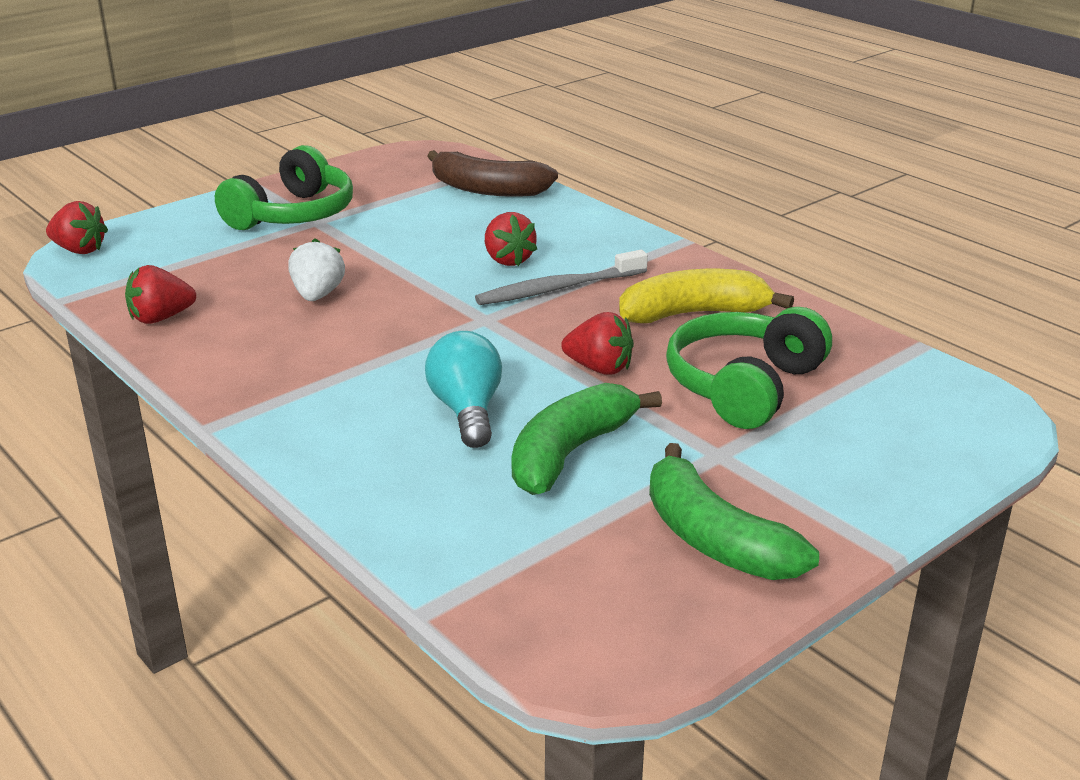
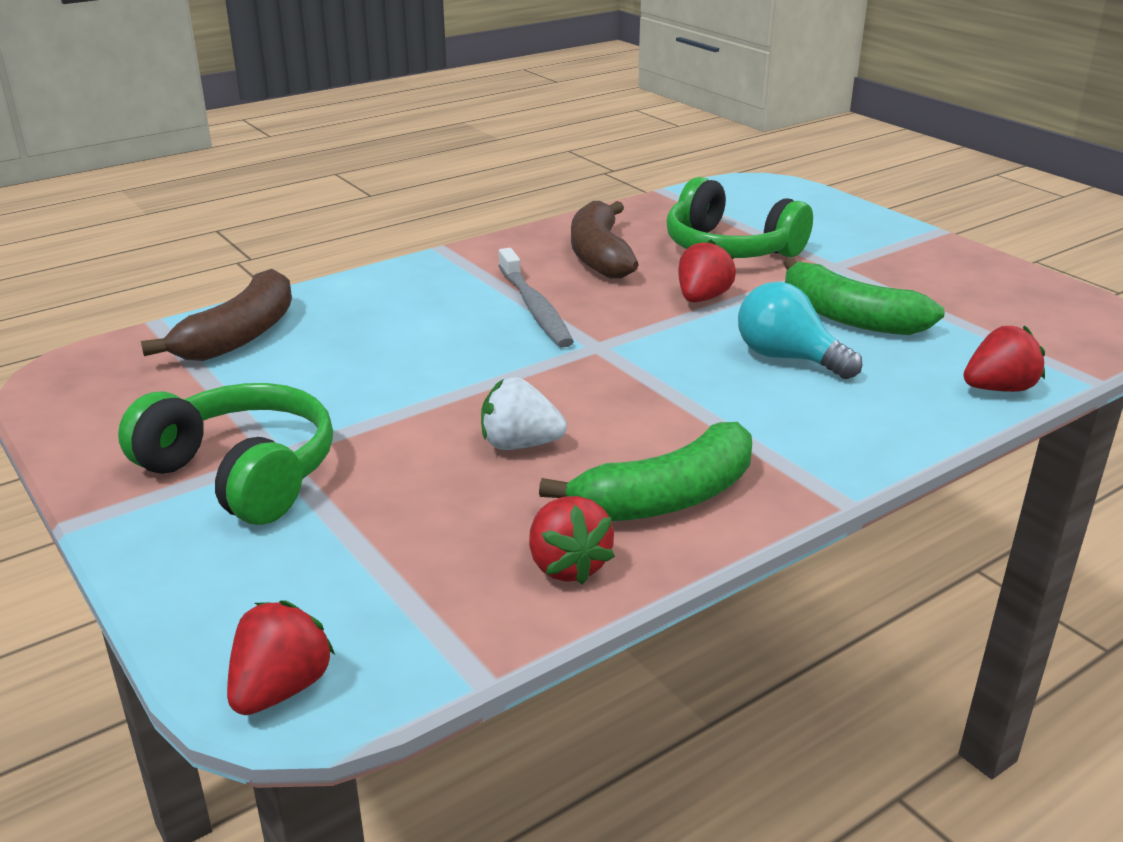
camera: 85 degrees left, 0 degrees up
(467, 411) = (787, 358): turquoise light bulb -> turquoise light bulb turned 45 degrees clockwise
(508, 260) = (456, 330): red strawberry -> red strawberry (998, 389)
(694, 314) = (599, 255): yellow banana -> brown banana
(714, 539) = (949, 276): green banana -> green banana (667, 498)

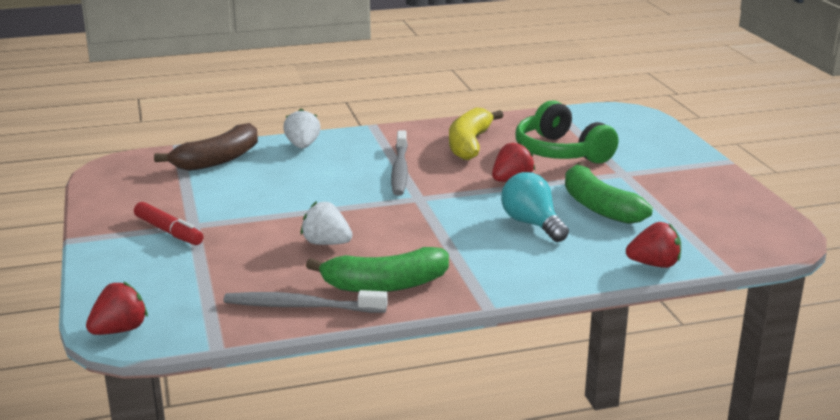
camera: 20 degrees right, 5 degrees down
(242, 473) = (169, 231): green headphones -> red marker
(359, 293) = (302, 146): none -> white strawberry
(567, 566) = (301, 306): red strawberry -> grey toothbrush
(599, 255) = (469, 144): brown banana -> yellow banana

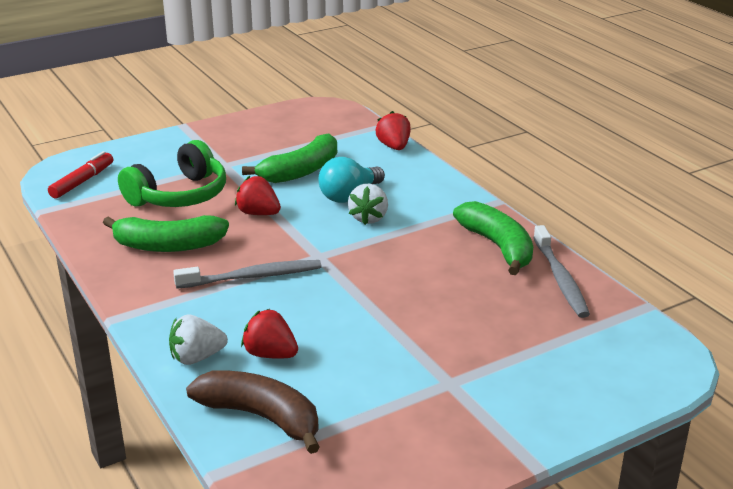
camera: 105 degrees left, 5 degrees up
(120, 330) = (671, 363): red strawberry -> red strawberry (270, 354)
(169, 231) = (474, 395): red marker -> red marker (82, 181)
(326, 243) = (442, 289): white strawberry -> white strawberry (368, 218)
(469, 144) = (168, 246): yellow banana -> green banana

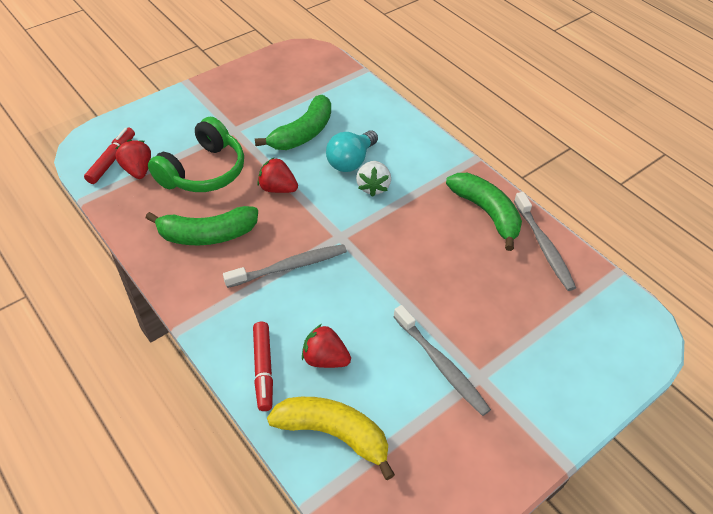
camera: 10 degrees left, 20 degrees up
(197, 357) = (263, 369): white strawberry -> red marker
(261, 417) = (333, 434): brown banana -> yellow banana
(394, 147) = (376, 98): red strawberry -> red strawberry (138, 170)
(406, 370) = (441, 365): none -> grey toothbrush

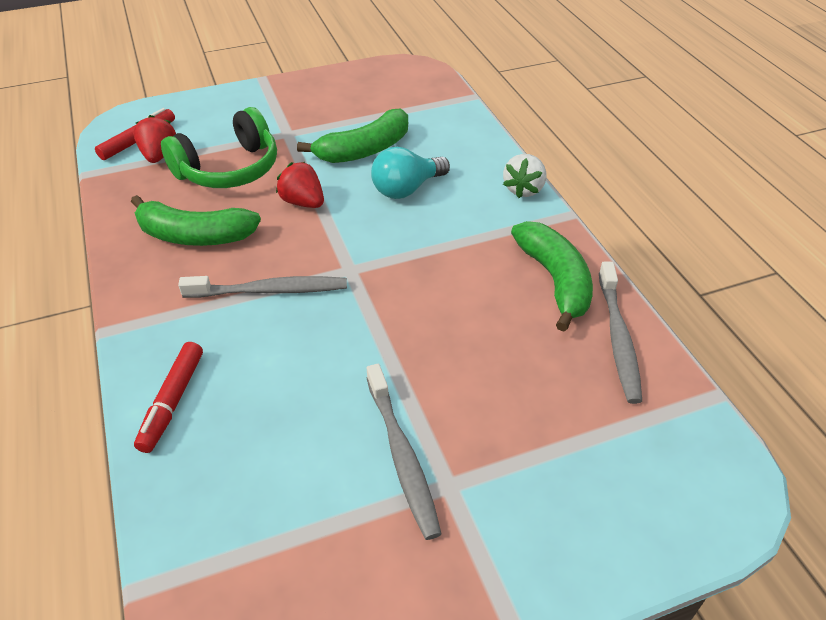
camera: 20 degrees right, 5 degrees down
(325, 358) = (254, 408): red strawberry -> none
(333, 434) = (214, 506): yellow banana -> none
(373, 187) = (419, 222): white strawberry -> white strawberry (523, 189)

